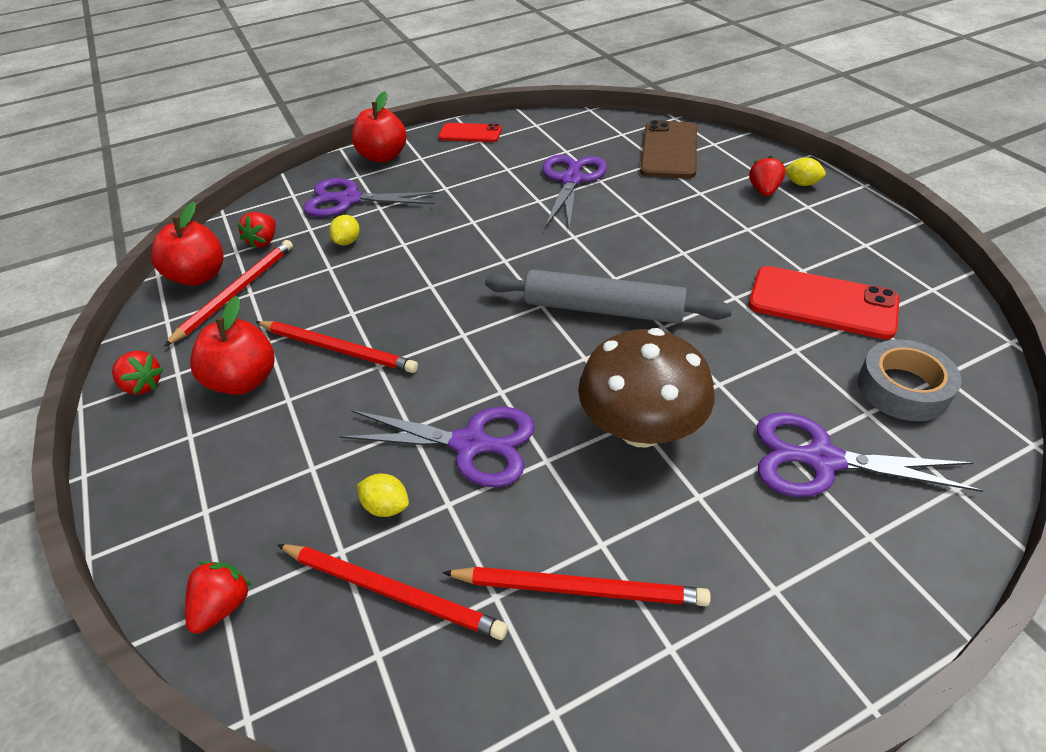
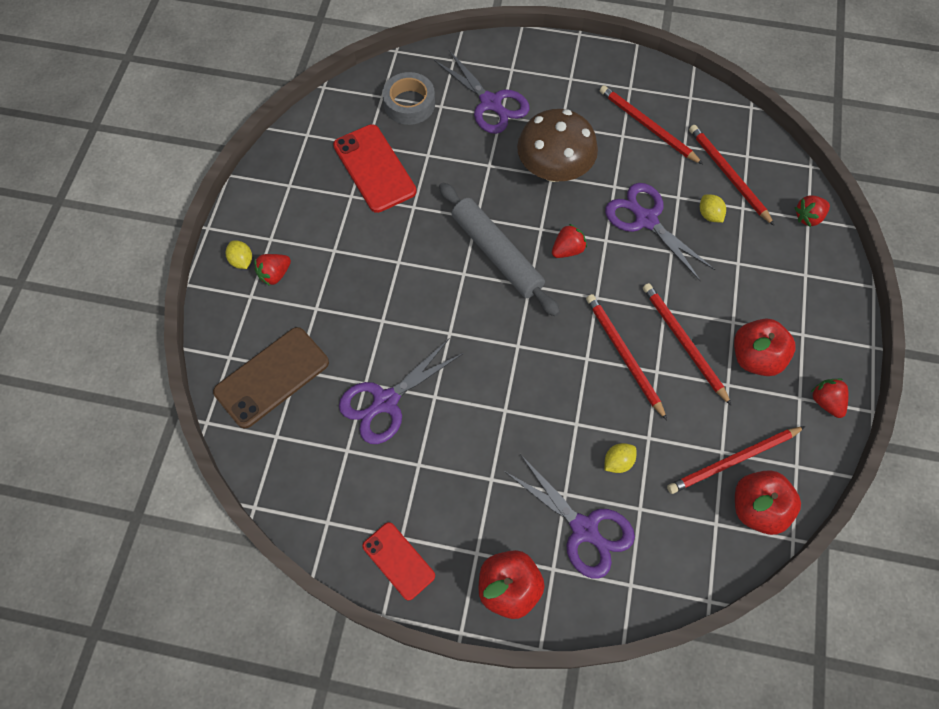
camera: 145 degrees left, 20 degrees up
(264, 241) = (687, 520): red strawberry -> red strawberry (567, 250)
(396, 306) = (623, 355): none -> red pencil

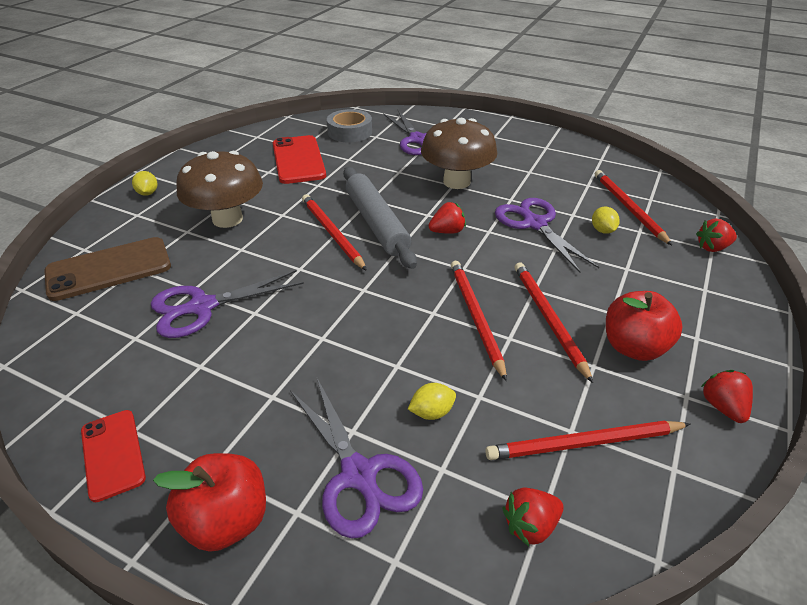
camera: 15 degrees right, 25 degrees down
(275, 274) = (168, 205): red strawberry -> red strawberry (530, 525)
(347, 281) = (227, 219): none -> brown mushroom
(647, 126) = (555, 169): red pencil -> red pencil (332, 233)
(757, 508) = (608, 507): red apple -> none

